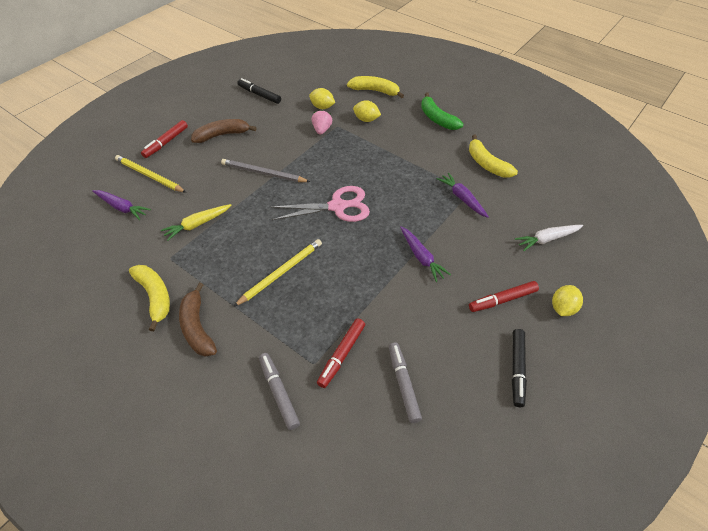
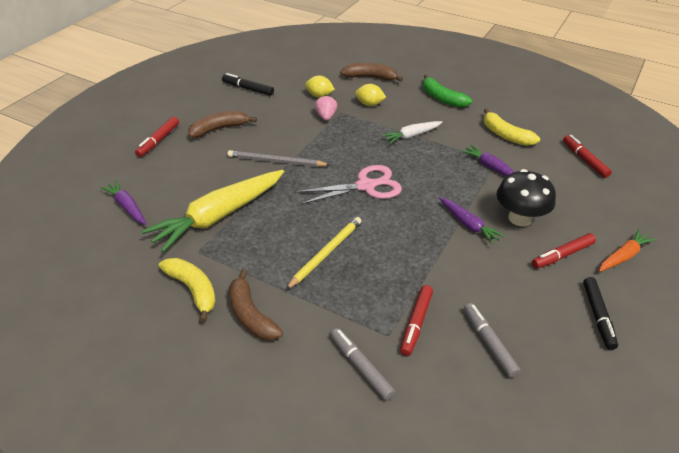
camera: 10 degrees left, 10 degrees down
(122, 207) = (127, 207): purple carrot -> purple carrot turned 150 degrees counterclockwise
(149, 176) = (149, 174): yellow pencil -> none
(198, 224) = (219, 216): yellow carrot -> yellow carrot, size x1.99
(375, 91) = (370, 77): yellow banana -> brown banana
(473, 255) = (519, 218): none -> black mushroom
(547, 239) = (587, 197): white carrot -> white carrot (412, 135)
(557, 198) = (584, 160): none -> red marker
(562, 308) = (623, 256): yellow lemon -> orange carrot

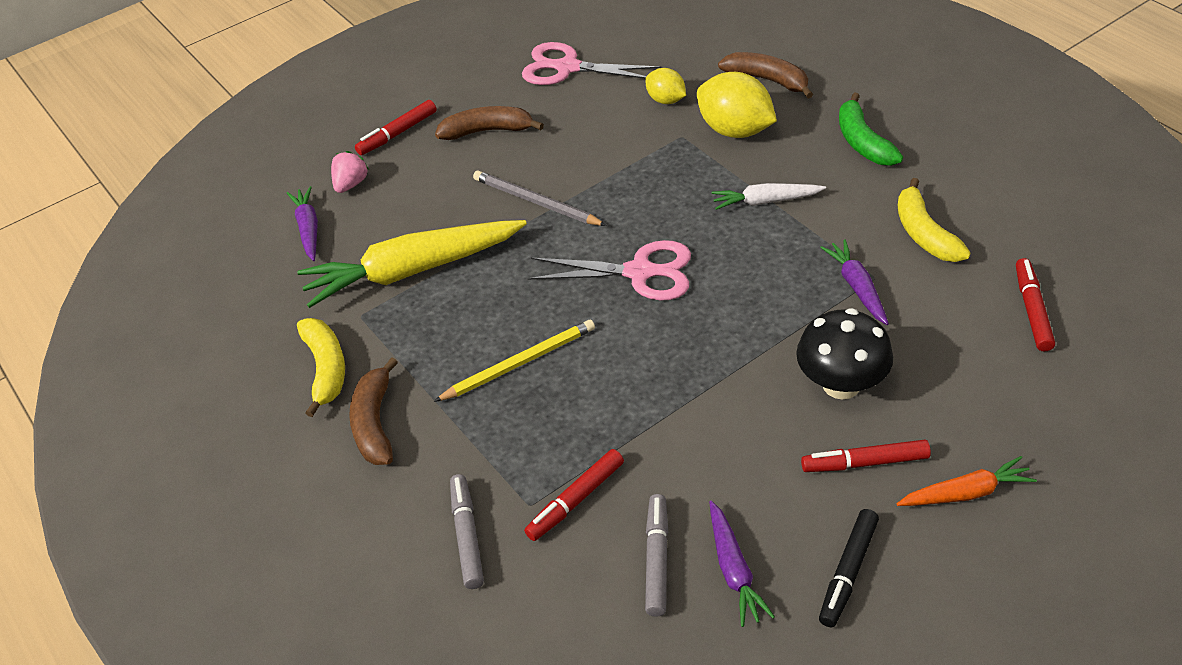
camera: 30 degrees right, 5 degrees up
(248, 89) = (566, 67): black marker -> pink scissors
(326, 116) = (653, 140): pink strawberry -> pink strawberry (351, 184)
(369, 104) = (735, 130): yellow lemon -> yellow lemon, size x1.76
(468, 224) = (751, 373): purple carrot -> purple carrot (734, 569)

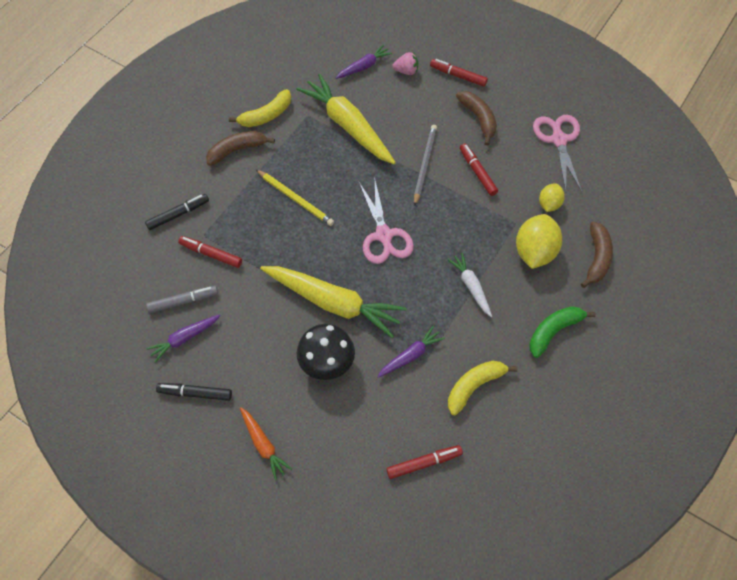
camera: 65 degrees right, 15 degrees up
(467, 536) = (178, 214): grey marker -> black marker
(736, 356) = (333, 303): none -> yellow carrot
(865, 462) = (271, 387): red marker -> red marker (477, 172)

